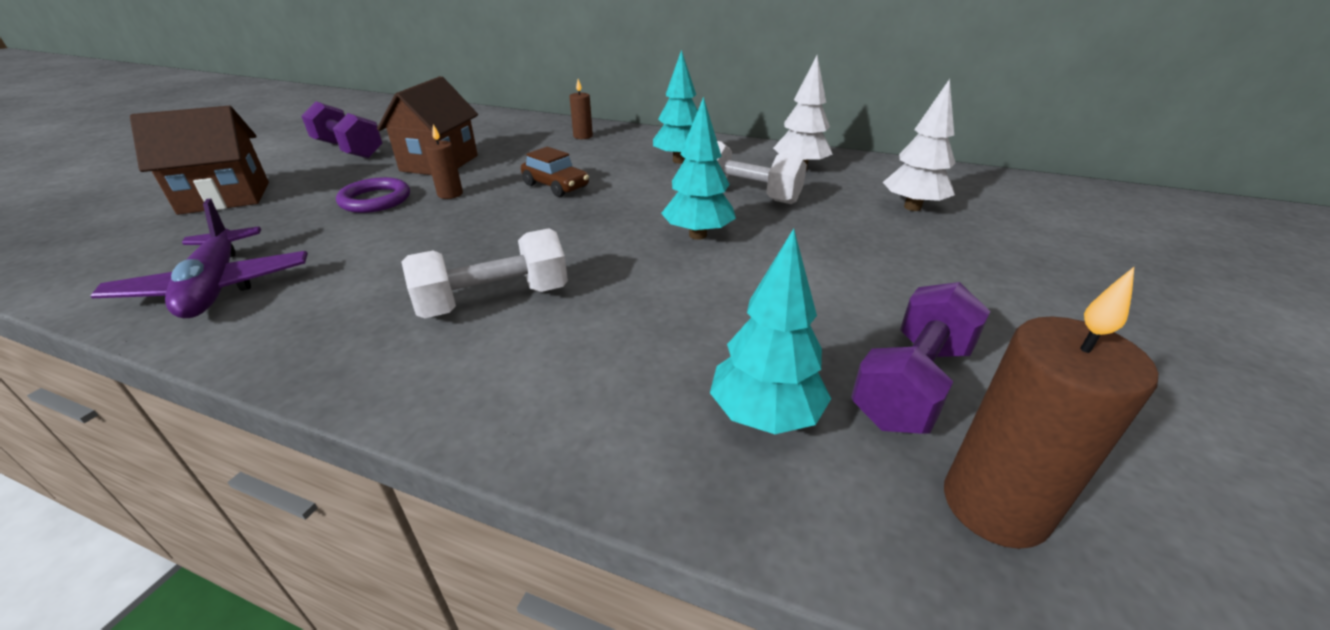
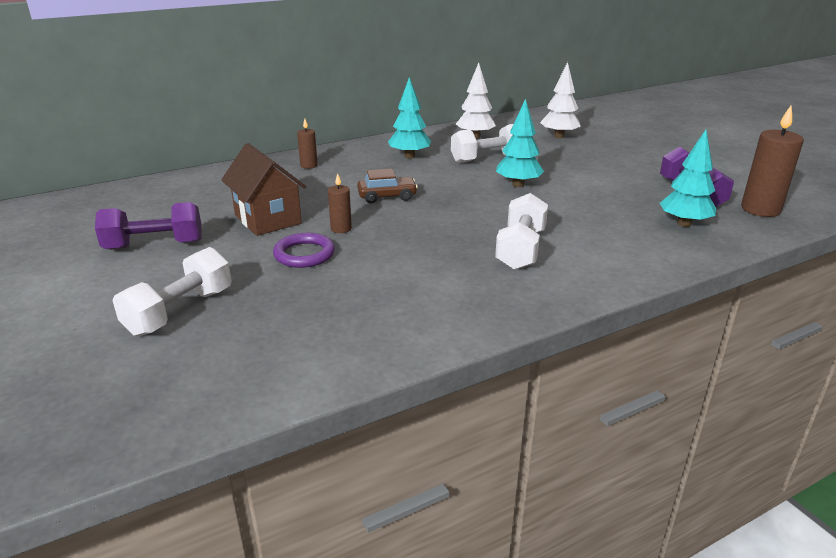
camera: 50 degrees left, 5 degrees down
(216, 287) = (377, 329): purple plane -> none
(225, 198) = (180, 312): brown house -> white dumbbell

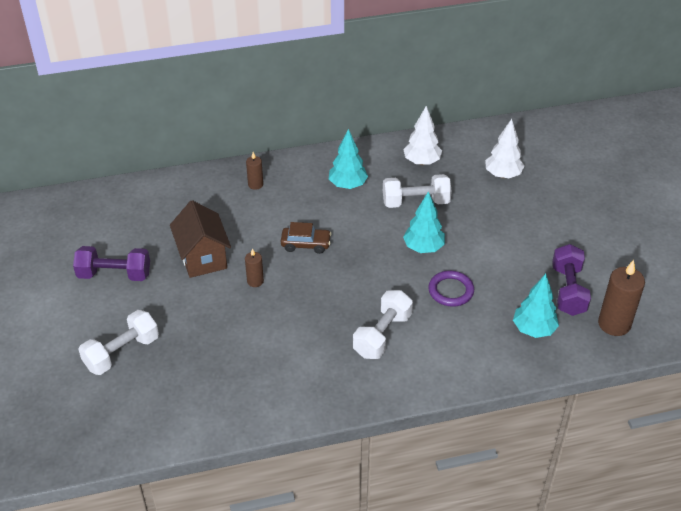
camera: 15 degrees right, 15 degrees up
(304, 254) = (219, 307): purple ring -> purple ring (451, 291)

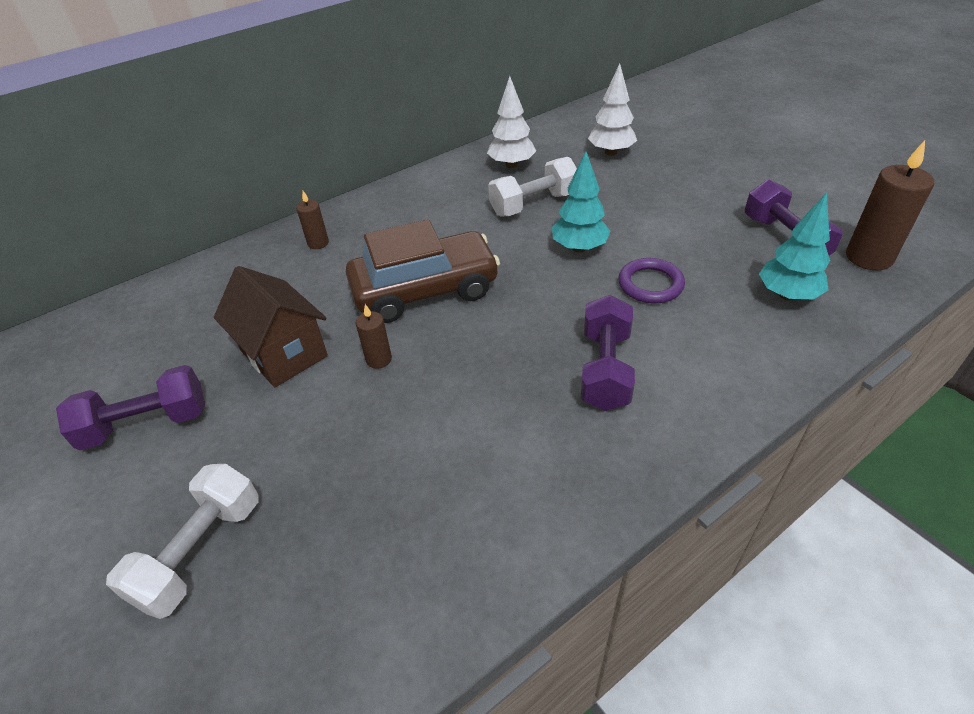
camera: 20 degrees left, 0 degrees up
(306, 244) = (425, 290): brown car -> brown car, size x2.01
(347, 185) = (439, 211): turquoise tree -> none
(382, 335) = (605, 369): white dumbbell -> purple dumbbell

